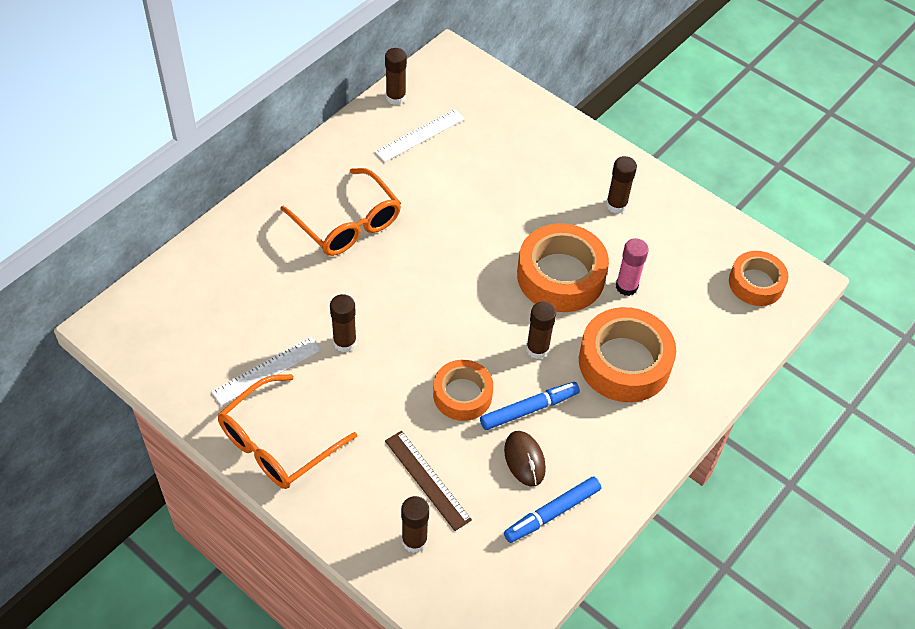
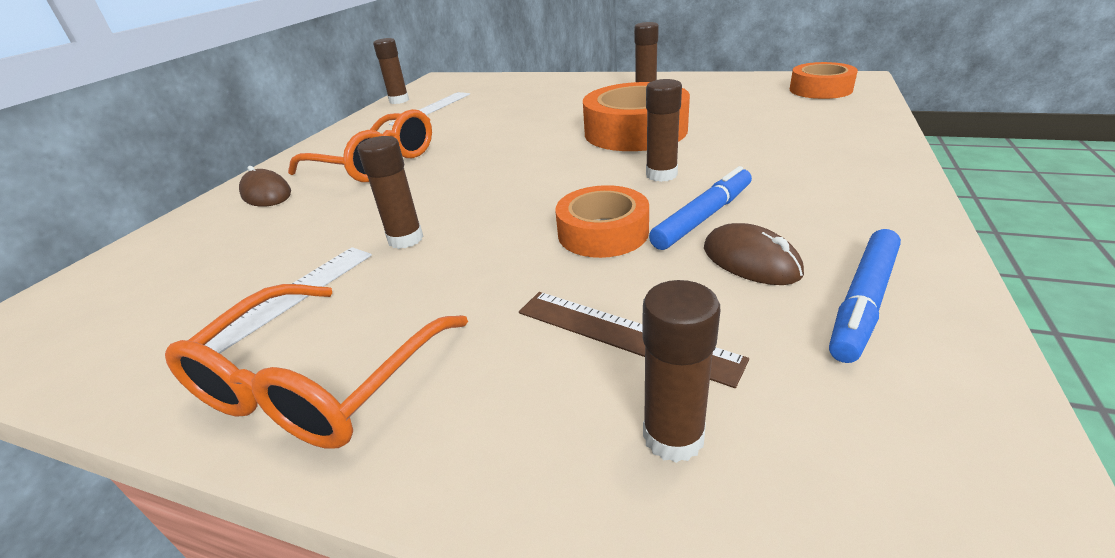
camera: 15 degrees left, 20 degrees down
(261, 233) = (266, 194): none -> brown mouse
(624, 362) = (768, 155): orange tape -> none
(626, 286) = (707, 119): pink glue stick -> none

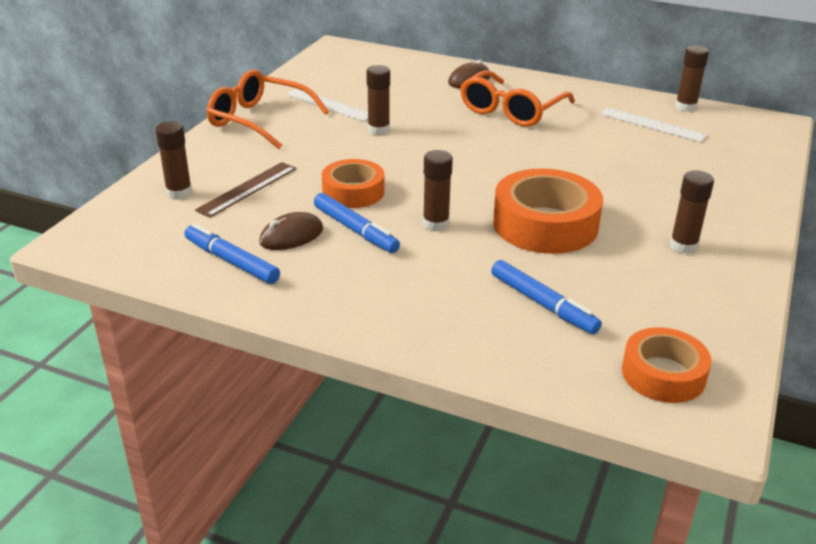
camera: 90 degrees right, 0 degrees up
(770, 123) = (543, 304): none -> blue marker

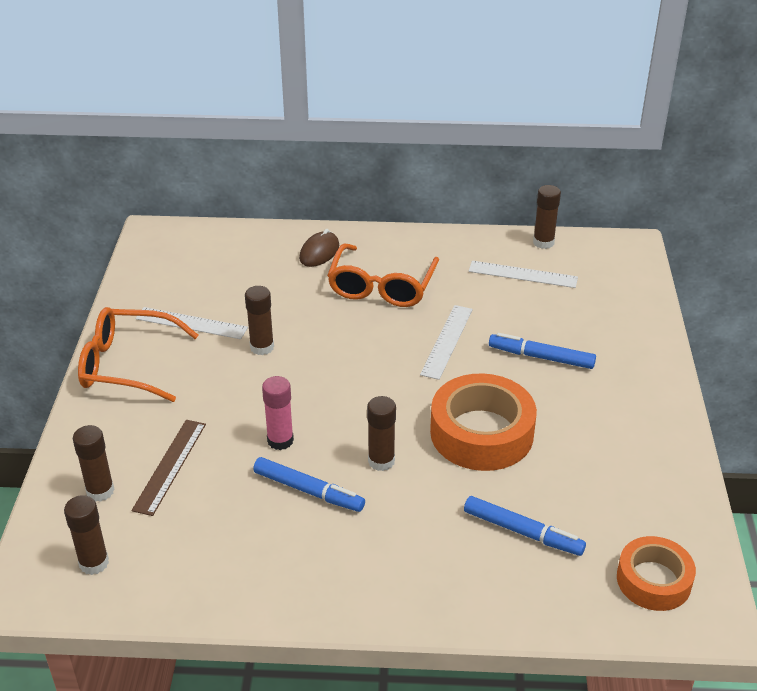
camera: 20 degrees left, 5 degrees up
(231, 261) = (208, 567): blue marker -> blue marker (541, 357)
(291, 236) = (250, 517): brown mouse -> none
(353, 192) = (280, 440): orange tape -> pink glue stick
(550, 156) = (447, 341): none -> white ruler
(683, 246) = (612, 426): brown glue stick -> brown glue stick (94, 563)

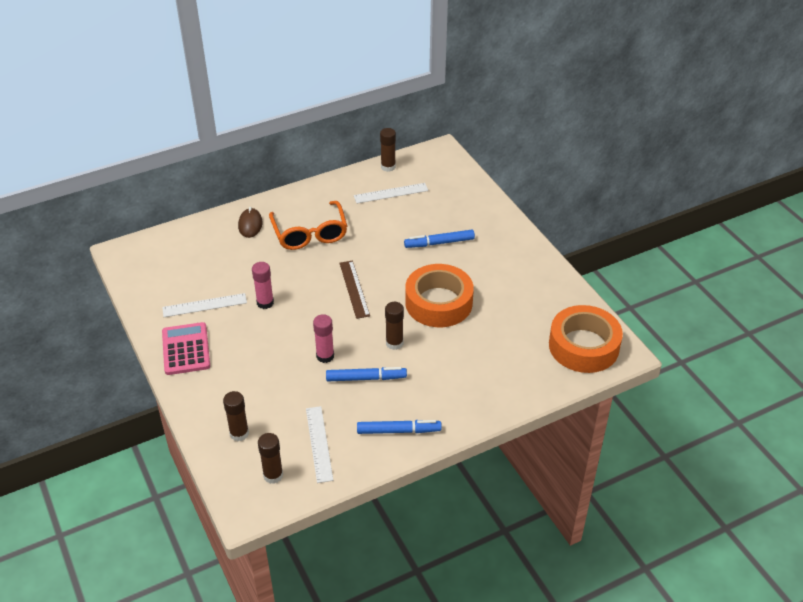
camera: 30 degrees left, 5 degrees up
(128, 365) = (186, 349): orange glasses -> pink calculator
(170, 466) = (270, 400): brown ruler -> brown ruler (354, 289)
(262, 347) = (265, 303): brown glue stick -> pink glue stick
(447, 341) = (377, 254): white ruler -> white ruler (319, 443)
(522, 532) = (501, 350): blue marker -> blue marker (398, 431)
(653, 580) = (583, 346): orange tape -> orange tape, size x1.60

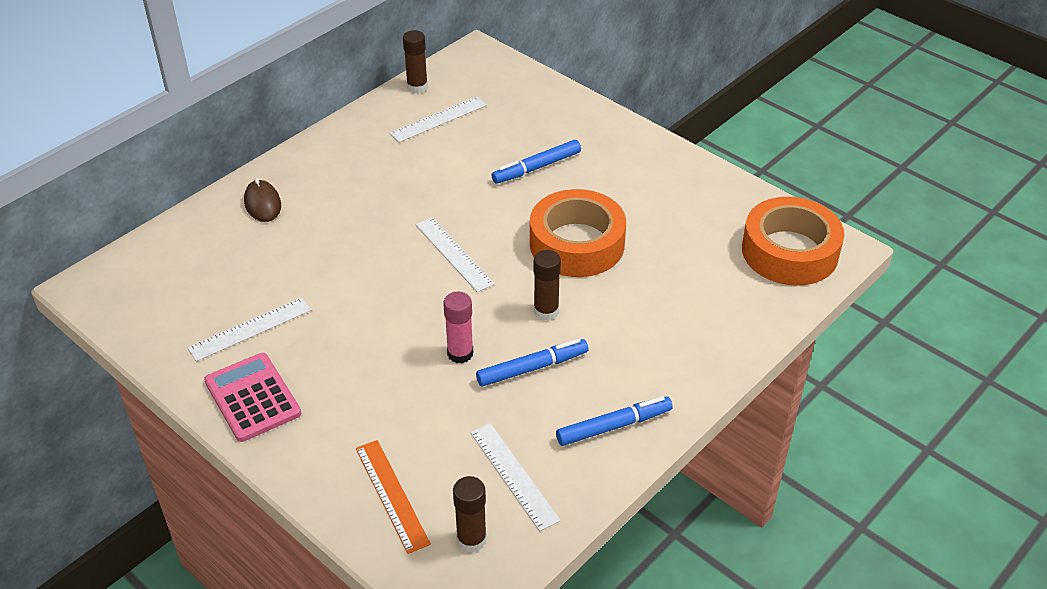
camera: 20 degrees left, 0 degrees up
(239, 433) = (392, 495): brown glue stick -> orange ruler
(265, 303) = (337, 303): pink glue stick -> none
(310, 233) = (354, 196): orange glasses -> none
(354, 289) = (453, 254): brown ruler -> white ruler

